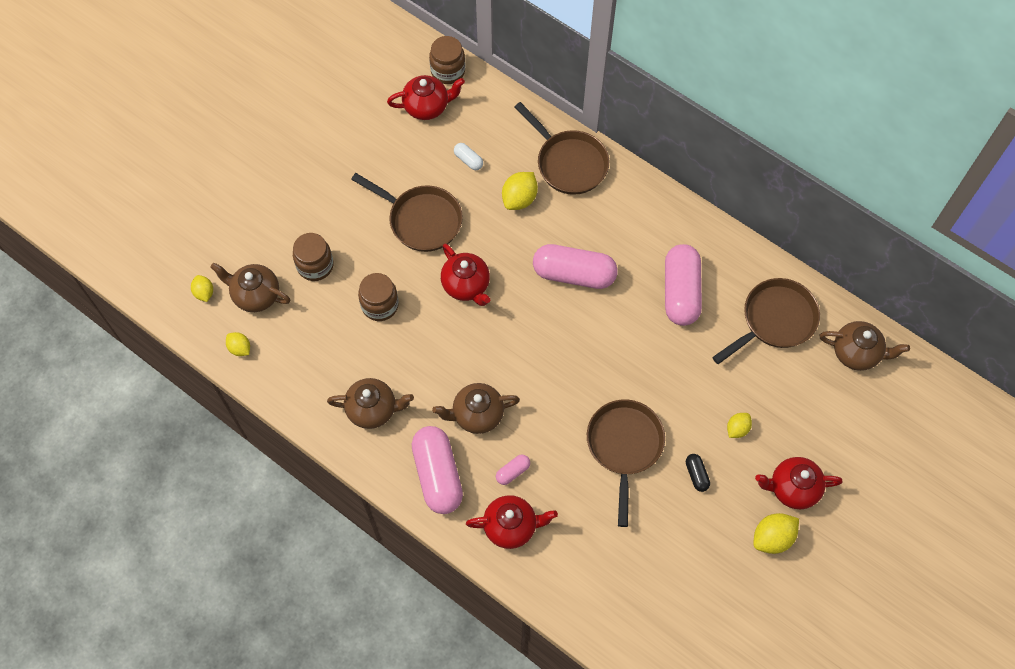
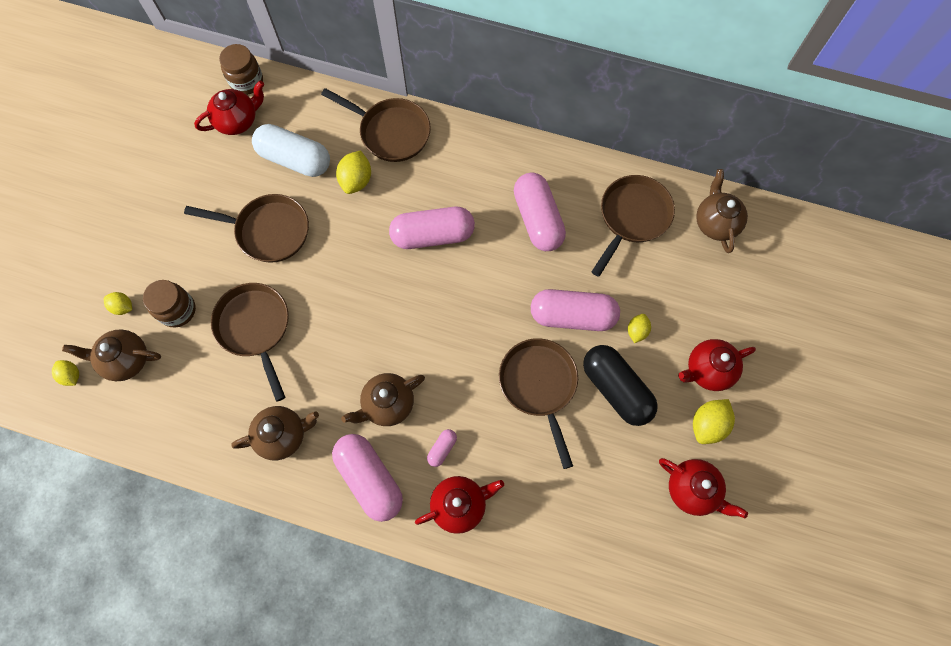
camera: 20 degrees left, 5 degrees up
(240, 348) = (126, 420): yellow lemon -> yellow lemon (123, 307)
(380, 305) = (255, 328): brown jar -> brown pan
(466, 285) = (334, 280): red teapot -> red teapot (692, 490)
(468, 160) = (295, 159): white capsule -> white capsule, size x2.29
(680, 393) = (572, 316): none -> pink capsule
(696, 475) = (616, 389): black capsule -> black capsule, size x2.29
(856, 353) = (715, 223): brown teapot -> brown teapot turned 90 degrees counterclockwise

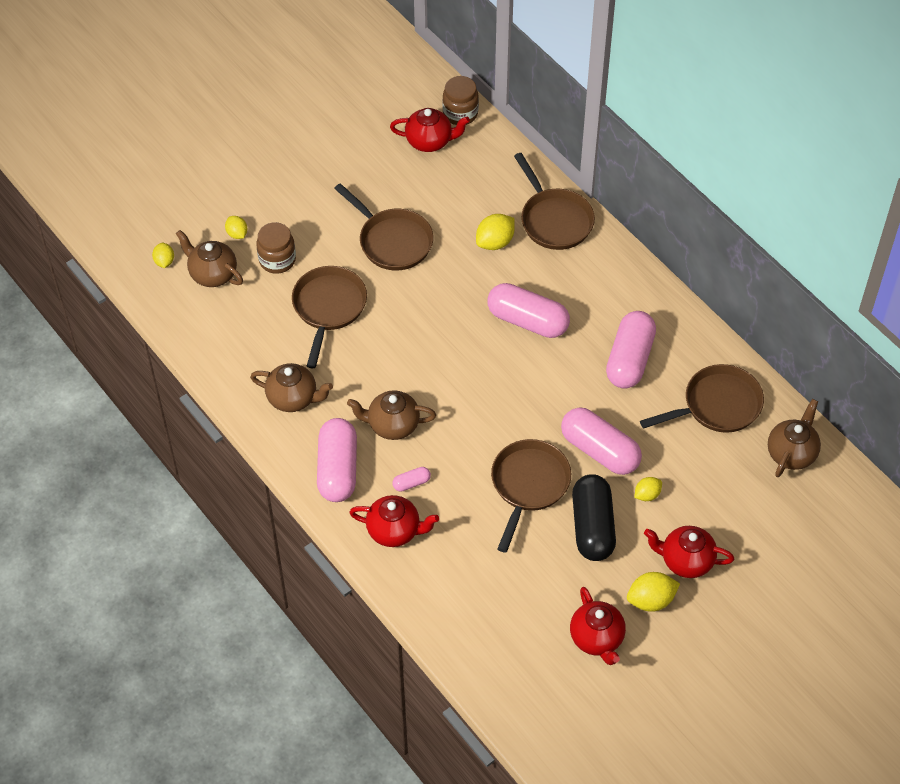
camera: 35 degrees right, 15 degrees down
(295, 159) = (455, 197): white capsule -> none

